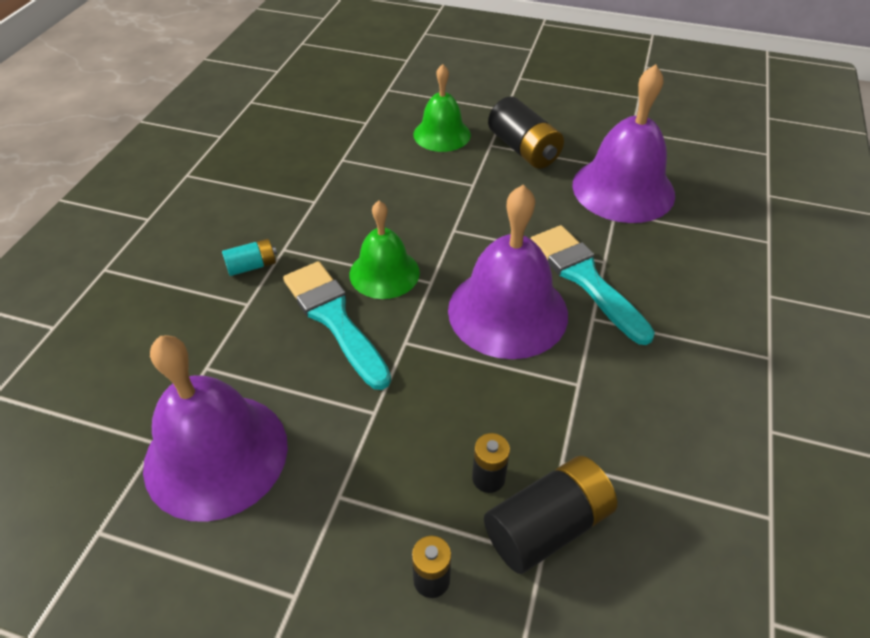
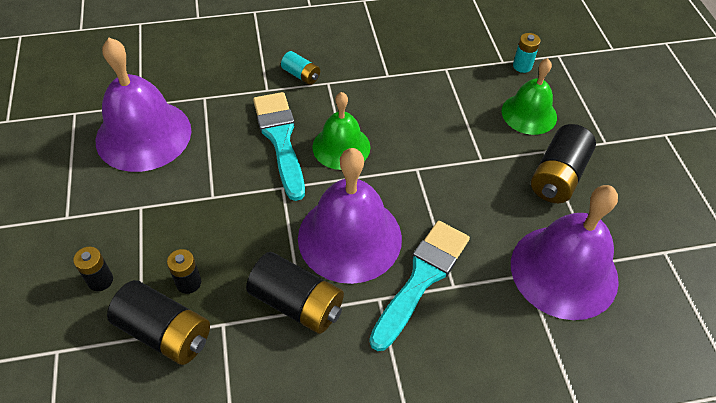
camera: 60 degrees right, 5 degrees up
(334, 319) = (280, 139): turquoise brush -> turquoise brush turned 45 degrees counterclockwise
(382, 114) = (522, 66): none -> turquoise battery
(567, 384) = (297, 303): none -> black battery

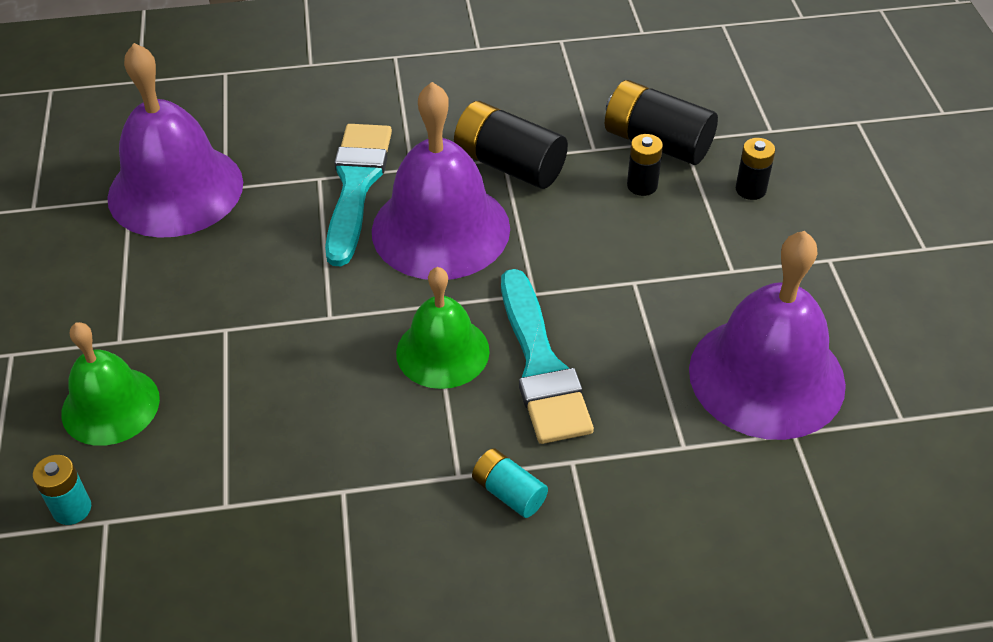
camera: 175 degrees left, 5 degrees down
(421, 278) = (356, 185): turquoise brush -> turquoise brush turned 150 degrees clockwise
(558, 176) = (119, 302): black battery -> none

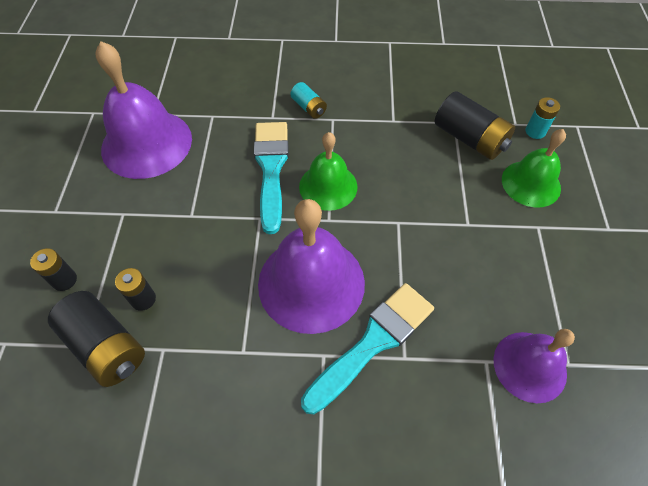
camera: 170 degrees left, 10 degrees up
(175, 189) = (529, 366): purple bell -> purple bell, size x0.62
(356, 185) = (373, 342): turquoise brush -> turquoise brush turned 150 degrees counterclockwise
(509, 165) = (240, 343): black battery -> black battery (469, 139)

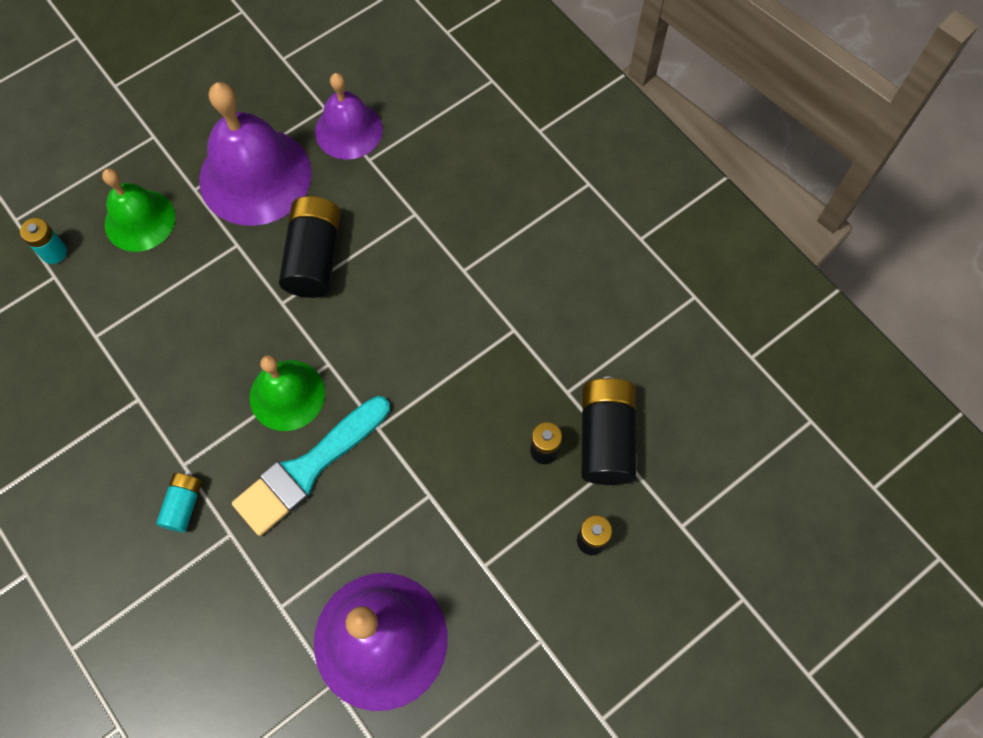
camera: 130 degrees left, 10 degrees up
(311, 283) = (408, 327): purple bell -> purple bell (255, 176)
(373, 342) = (421, 243): turquoise brush -> none
(469, 139) = (112, 306): black battery -> black battery (314, 257)

